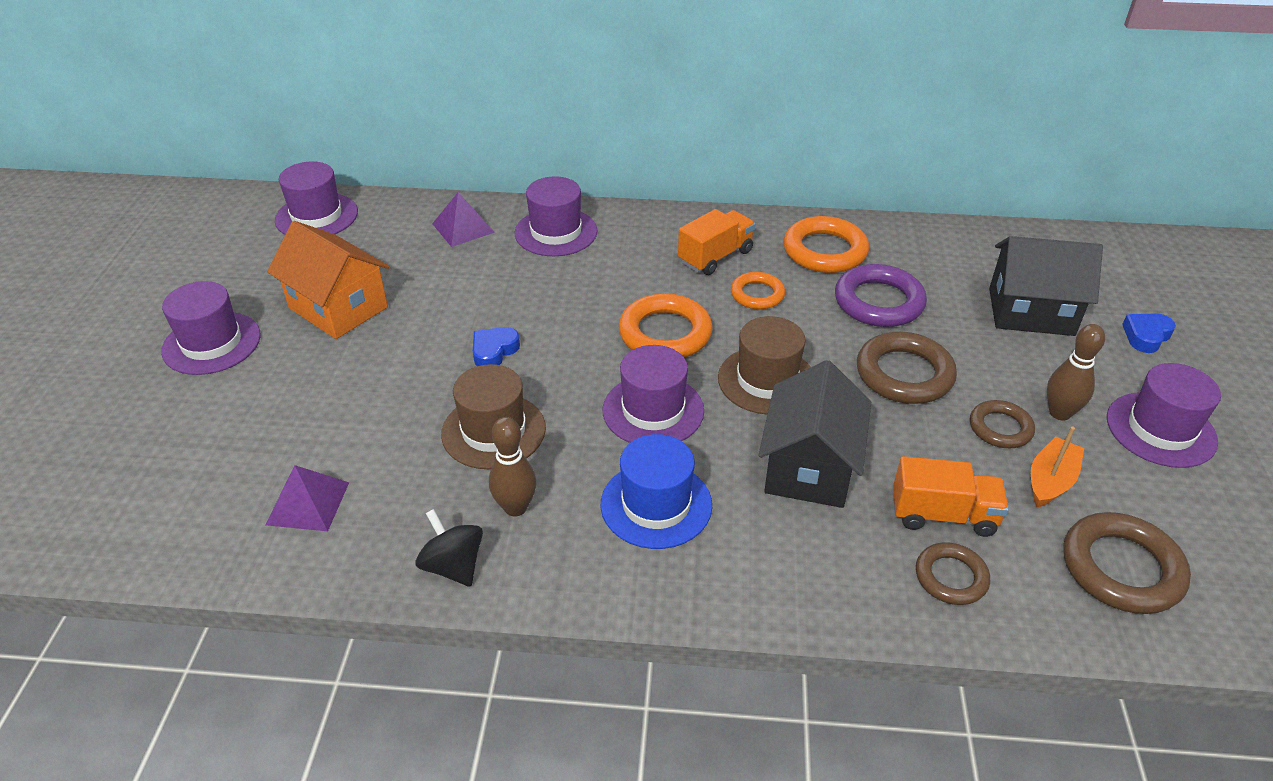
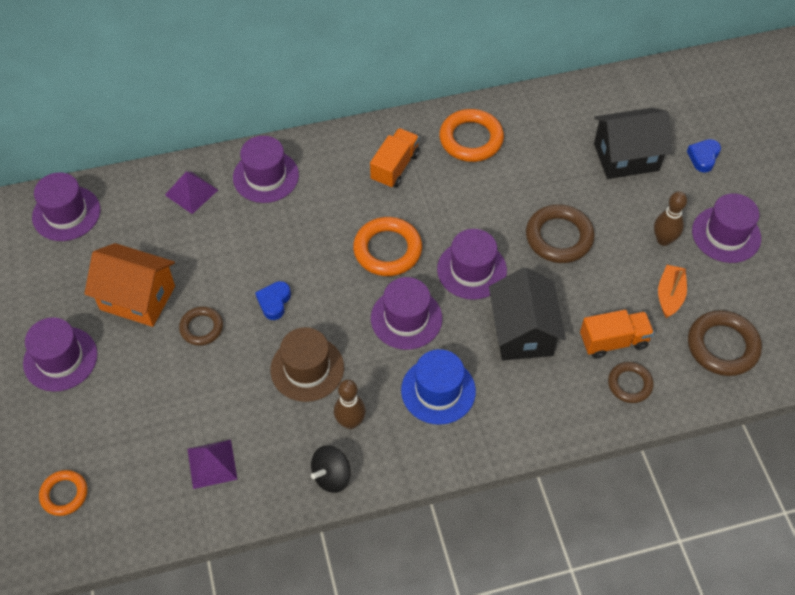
camera: 20 degrees left, 15 degrees up
(453, 566) = (331, 476): black spinning top -> black spinning top turned 75 degrees counterclockwise
(757, 294) = (438, 195): orange ring -> orange ring (64, 494)
(767, 380) = (471, 270): brown hat -> purple hat
(878, 302) = (523, 177): purple ring -> none
(1000, 428) = (630, 263): brown ring -> brown ring (201, 328)

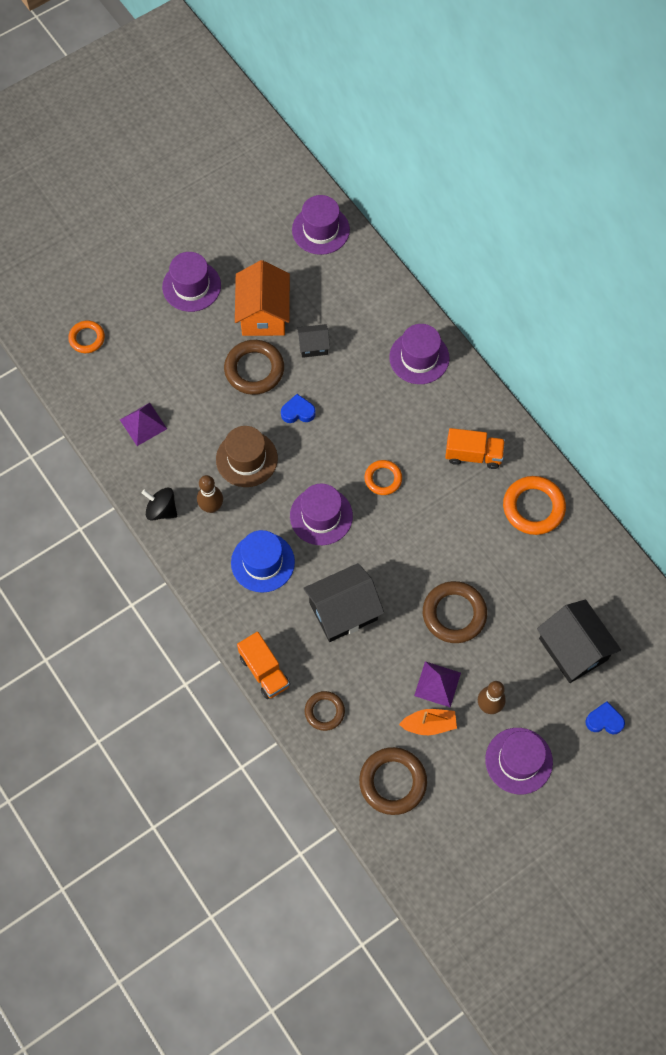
camera: 70 degrees right, 10 degrees up
(191, 192) = (379, 309): purple pyramid -> purple pyramid (437, 684)
(201, 328) = (254, 370): brown ring -> brown ring, size x1.64
(203, 263) = (313, 346): none -> black house
(387, 250) = (383, 479): orange ring -> orange ring, size x0.61
(471, 270) = (390, 552): purple hat -> none
(613, 341) = (362, 688): orange truck -> orange truck (264, 671)

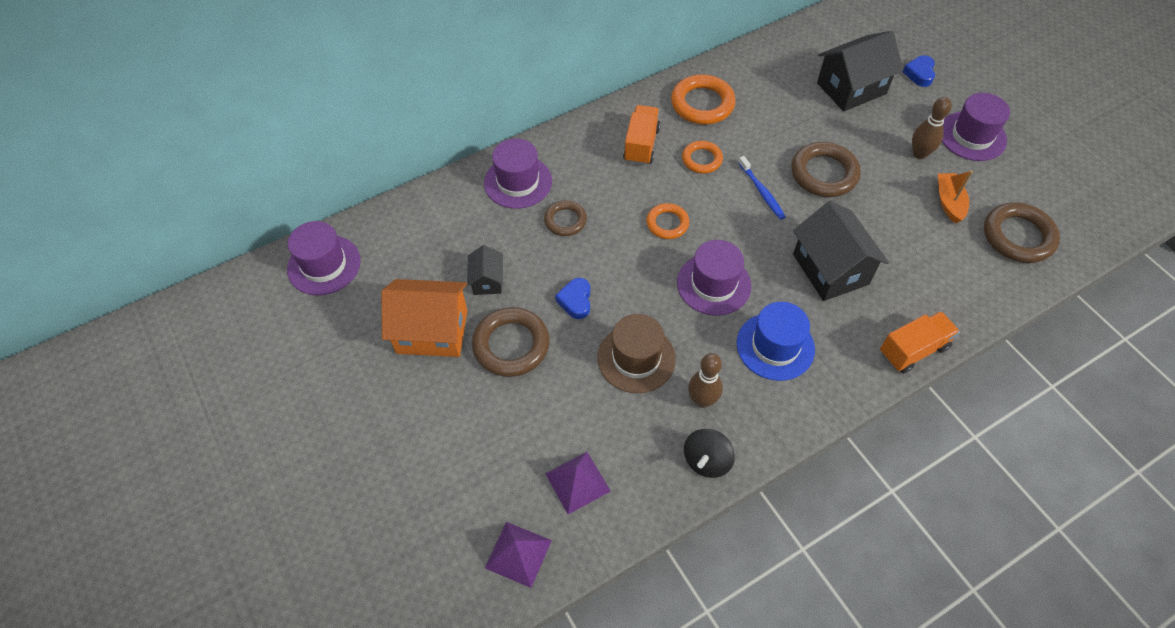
camera: 85 degrees left, 10 degrees down
(87, 338) = (429, 560): orange ring -> orange ring (702, 159)
(191, 286) = (372, 415): purple hat -> none
(324, 711) = (952, 293): brown ring -> brown ring (565, 220)
(426, 558) = (761, 192): none -> blue toothbrush
(437, 684) = (903, 192): purple pyramid -> purple pyramid (518, 554)

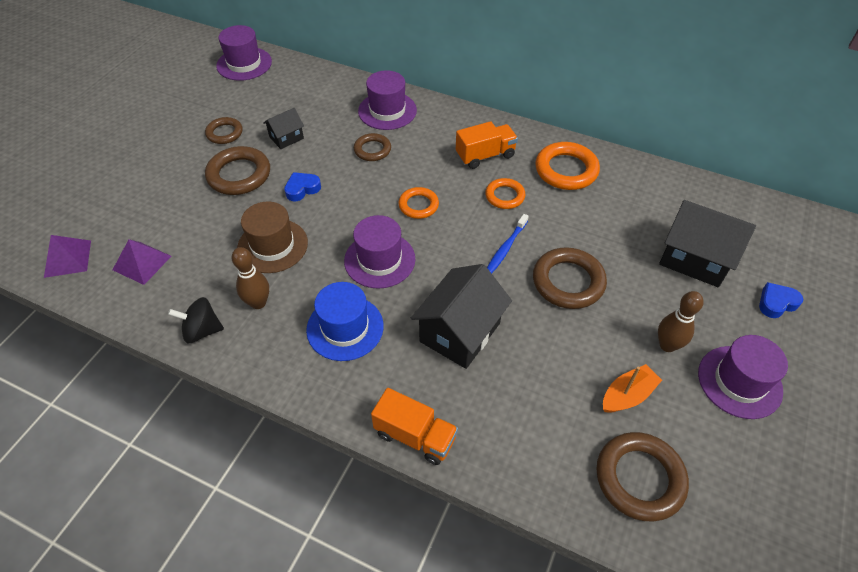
camera: 55 degrees right, 5 degrees down
(432, 331) = (224, 133): orange house -> brown ring

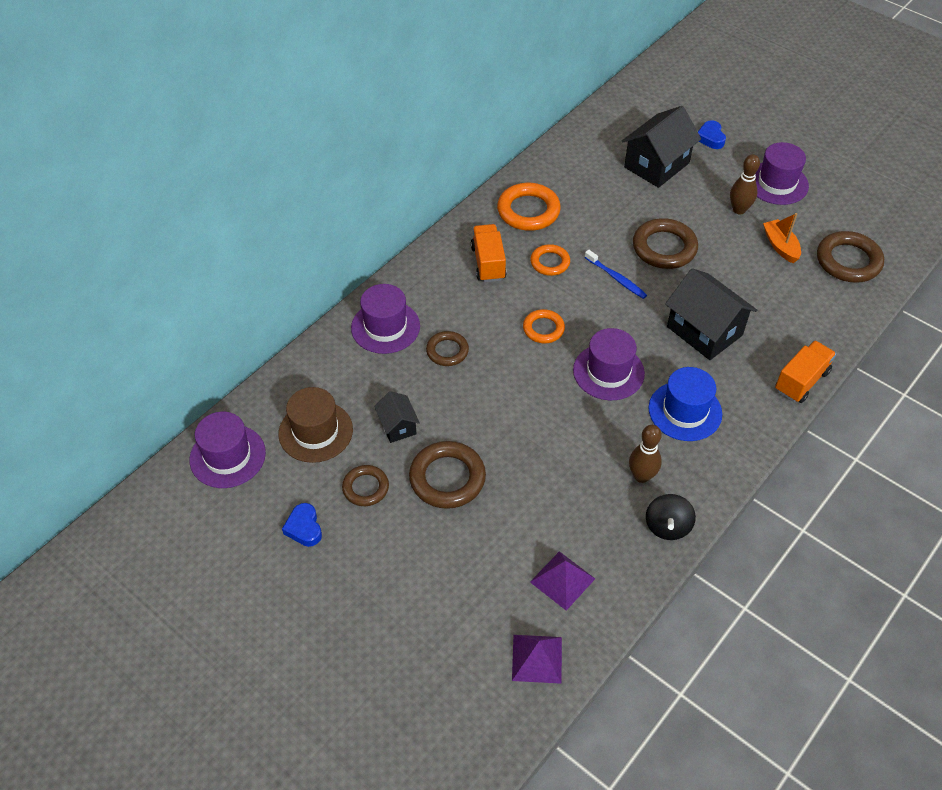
camera: 75 degrees left, 0 degrees up
(272, 246) = (567, 457): brown hat -> brown hat (315, 431)
(302, 189) = (489, 421): blue heart -> blue heart (304, 528)

